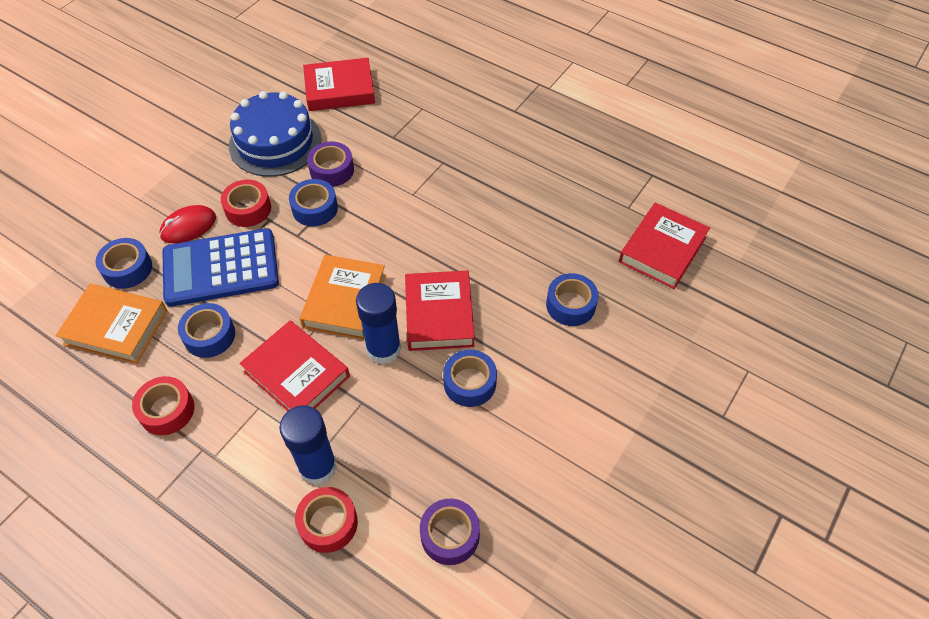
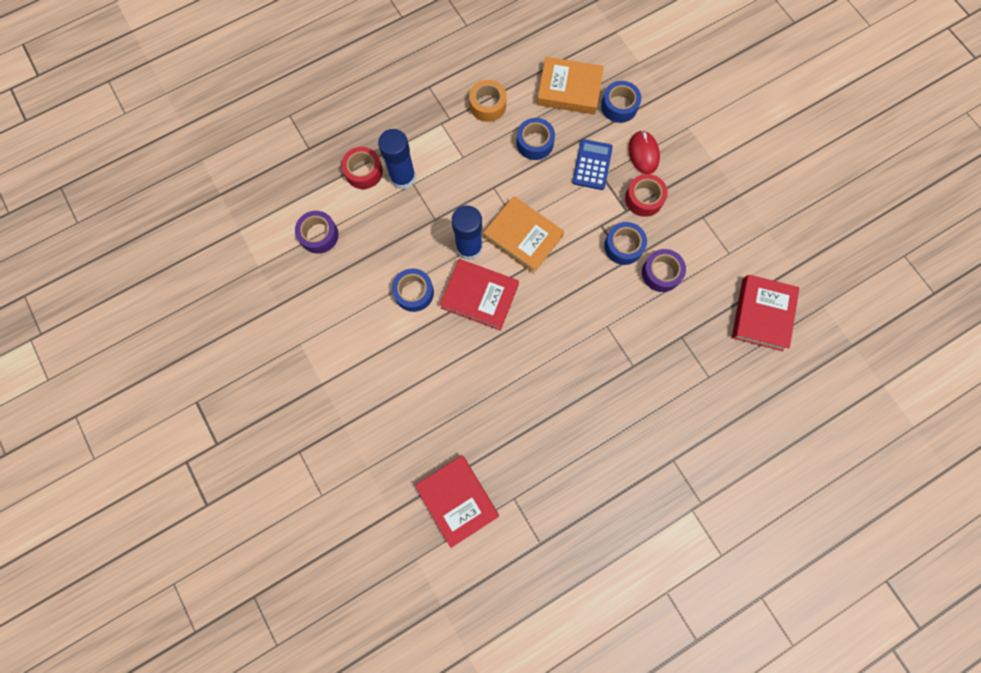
camera: 115 degrees right, 20 degrees up
(116, 327) = (569, 89): orange book -> orange book turned 60 degrees clockwise
(167, 410) = (487, 105): red tape -> orange tape
(221, 268) = (592, 165): blue calculator -> blue calculator, size x0.58
(275, 142) = (712, 240): blue cake -> none
(297, 374) = (477, 187): red book -> none
(570, 305) = (441, 395): blue tape -> none

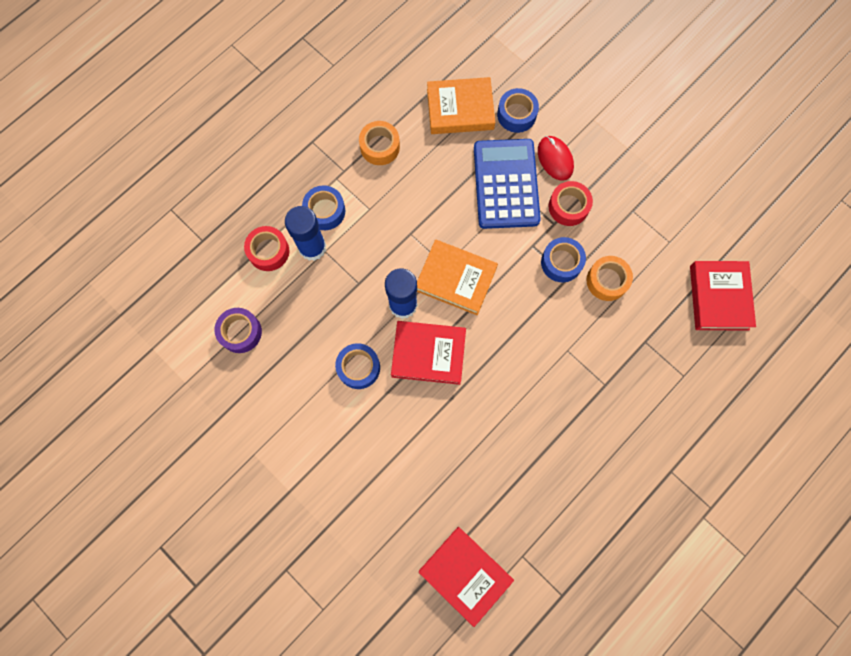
camera: 15 degrees left, 0 degrees up
(534, 143) = (440, 175): blue tape -> blue tape (325, 211)
(592, 165) = (506, 184): blue calculator -> blue calculator, size x1.73
(661, 273) = (607, 281): purple tape -> orange tape

